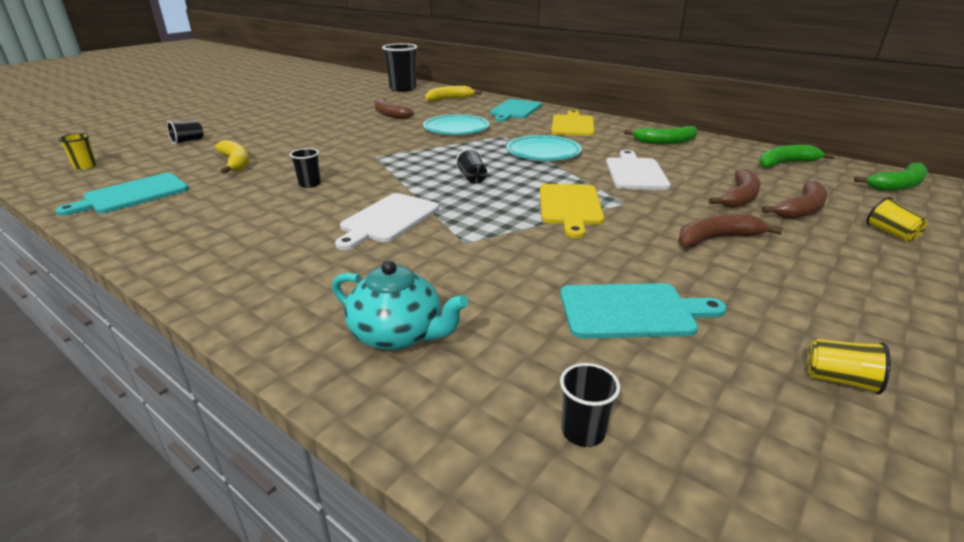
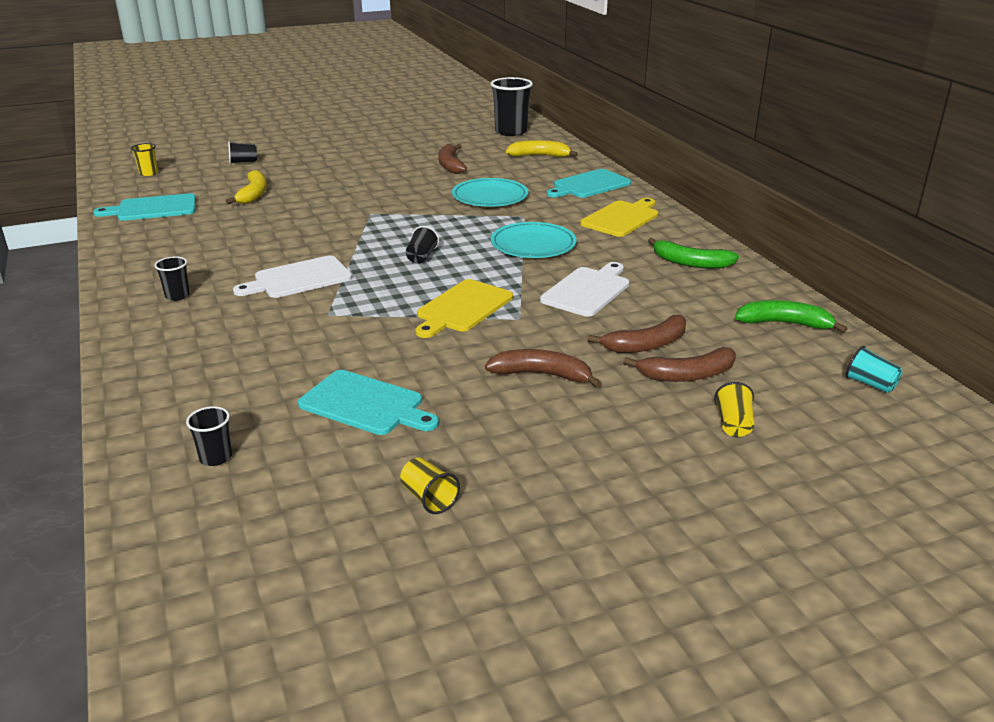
camera: 30 degrees right, 0 degrees up
(310, 184) = (283, 229): black cup -> black cup (177, 296)
(398, 334) = (193, 366): turquoise teapot -> none
(897, 185) = (870, 384): green banana -> turquoise cup

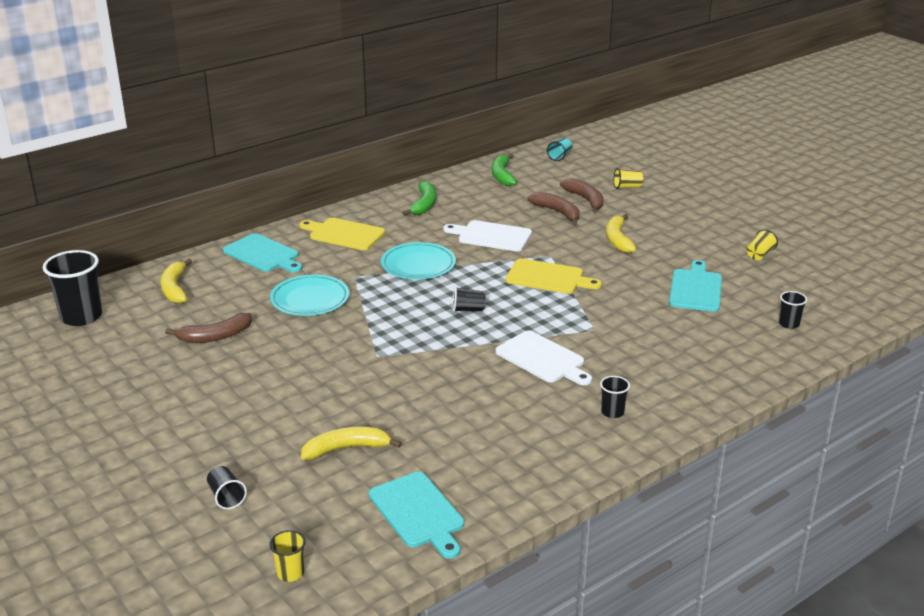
camera: 105 degrees left, 0 degrees up
(541, 375) = (617, 240): brown banana -> yellow banana

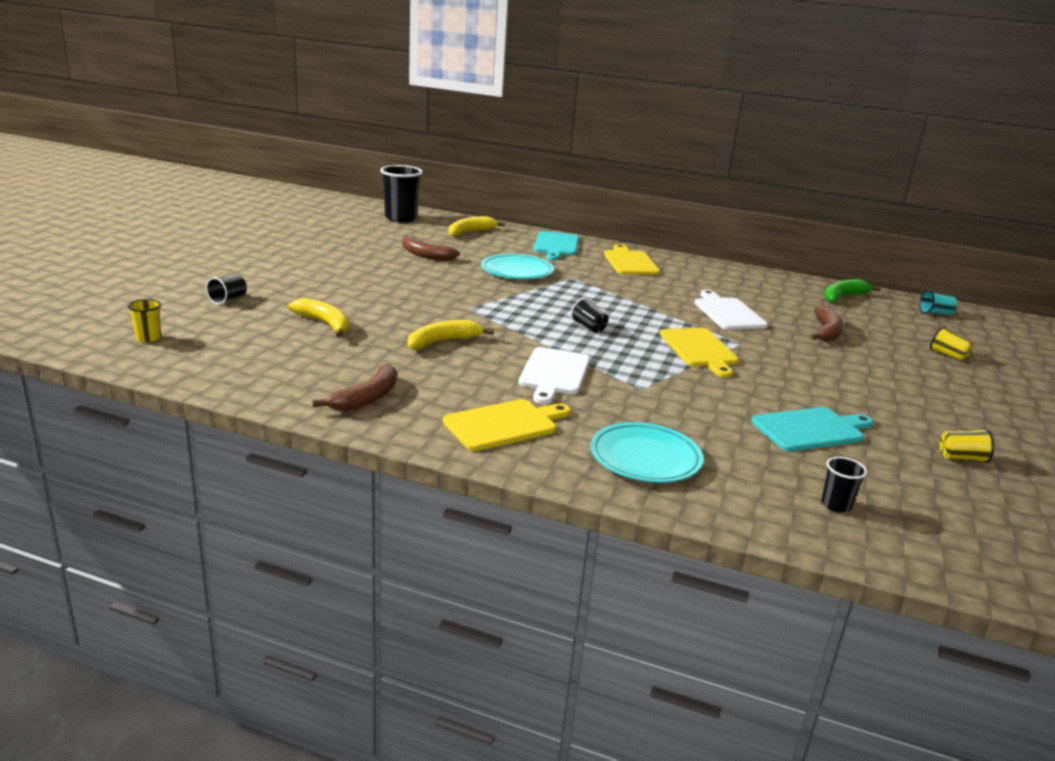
camera: 55 degrees right, 5 degrees down
(418, 265) = (629, 295): turquoise plate -> turquoise plate (645, 457)
(418, 512) = (259, 367): turquoise cutting board -> none
(424, 204) = (729, 278): green banana -> none
(585, 199) = (878, 340): brown banana -> brown banana (367, 398)
(612, 412) = (504, 424): black cup -> yellow cutting board
(617, 240) = (832, 369): yellow banana -> yellow banana (443, 342)

